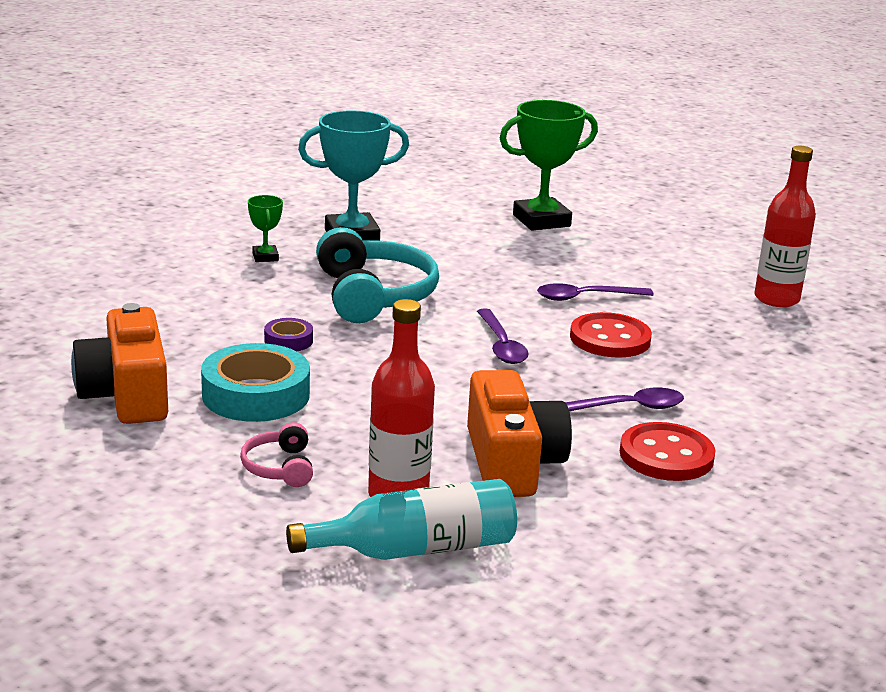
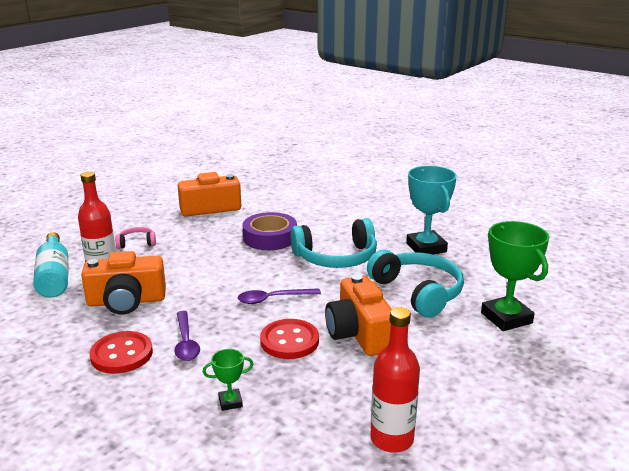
camera: 90 degrees right, 0 degrees up
(256, 395) = (208, 233): turquoise tape -> none
(265, 257) = (380, 225): green trophy -> green trophy (230, 402)
(288, 341) = (270, 237): purple tape -> purple tape, size x2.05
(481, 256) = (418, 292): none -> turquoise headphones
(585, 297) = (359, 333): purple spoon -> orange camera

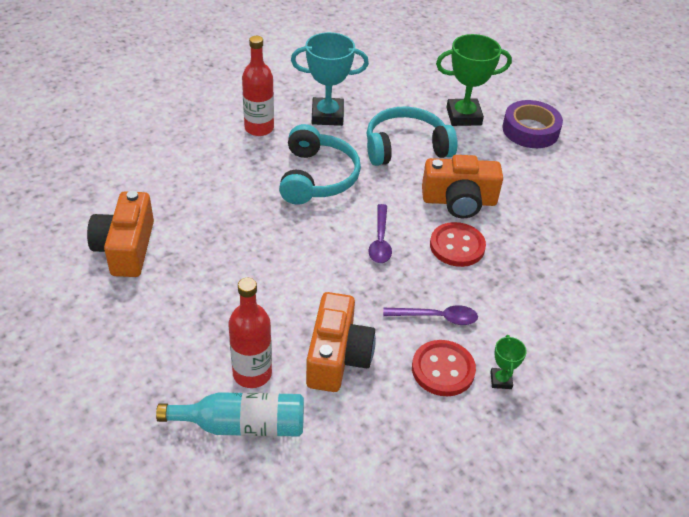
camera: 75 degrees left, 20 degrees up
(137, 243) = (190, 333): pink headphones -> none
(230, 402) = (536, 302): green trophy -> green trophy (500, 380)
(270, 237) = (244, 213): purple tape -> purple tape (530, 130)
(391, 439) = (595, 224): red bottle -> red bottle (259, 128)

